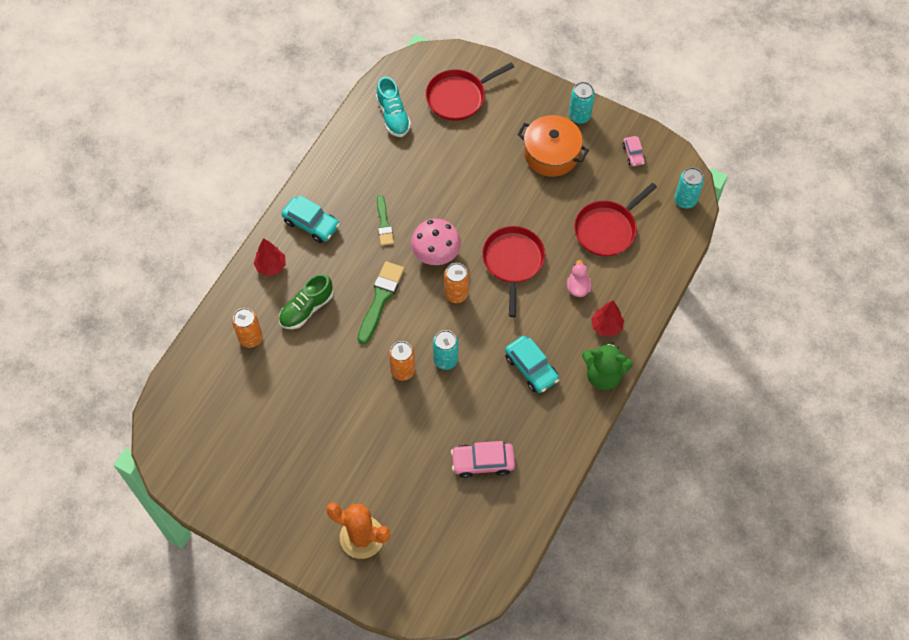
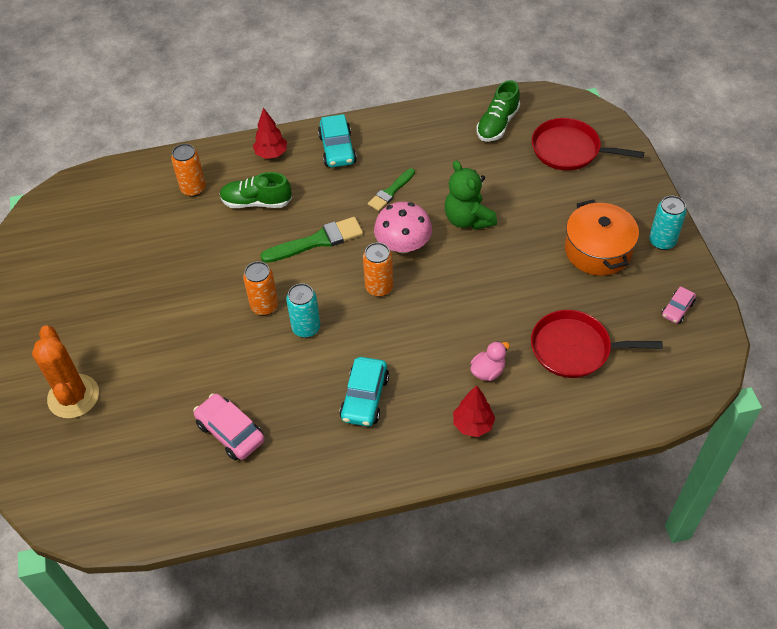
camera: 50 degrees right, 10 degrees down
(393, 116) = (497, 124): turquoise shoe -> green shoe
(513, 262) = (457, 304): red pan -> none
(603, 375) = (419, 461): green teddy bear -> green teddy bear (468, 219)
(685, 200) = (683, 387): turquoise can -> none

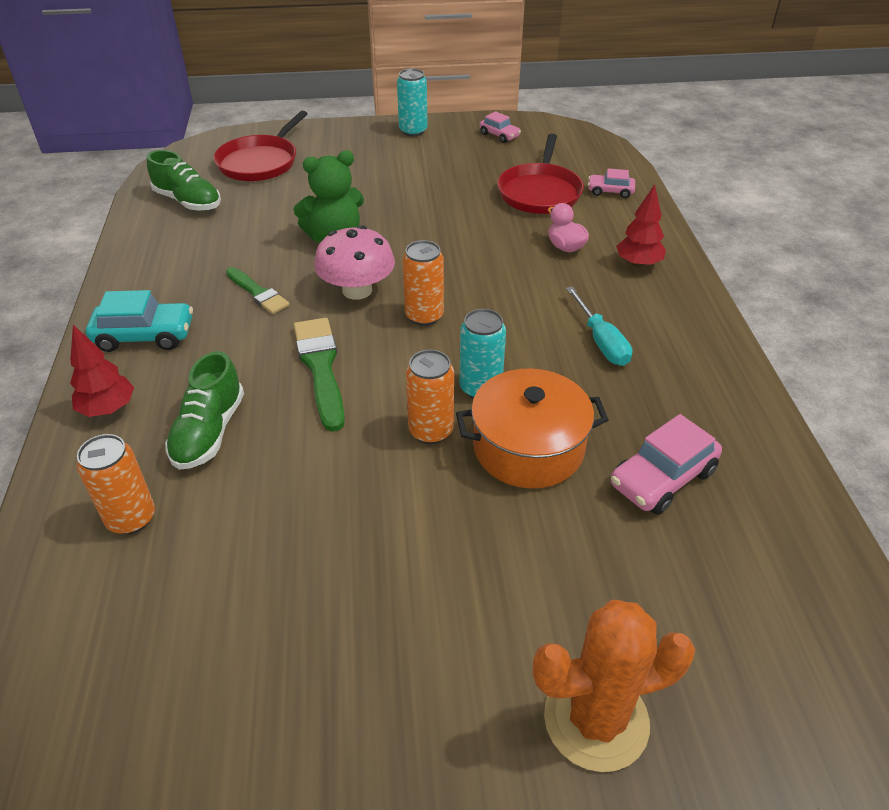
camera: 85 degrees left, 10 degrees down
(364, 398) = (601, 341): turquoise car -> turquoise screwdriver
(592, 405) = (610, 191): none -> pink car
(598, 250) = (413, 164): orange pot -> orange pot (528, 447)

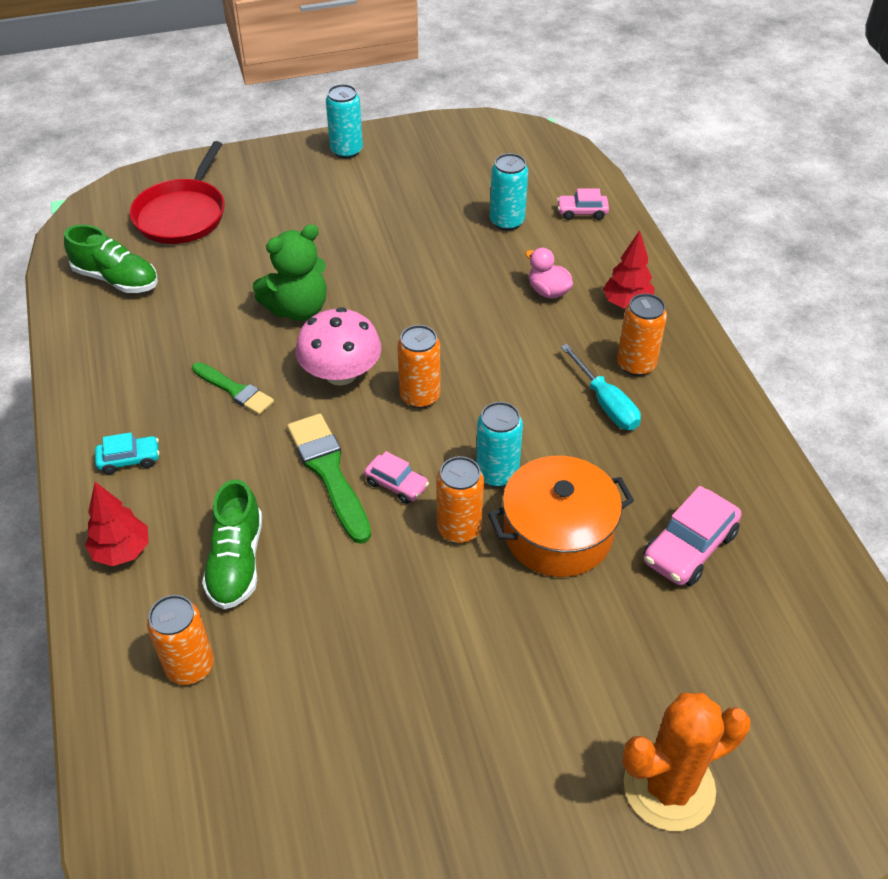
camera: 10 degrees left, 5 degrees up
(145, 336) = (129, 460): turquoise car -> turquoise car, size x0.59
(499, 135) = (446, 147): pink car -> pink car (396, 484)
(540, 192) = (507, 221): red pan -> turquoise can
(637, 313) = (636, 364): none -> orange can

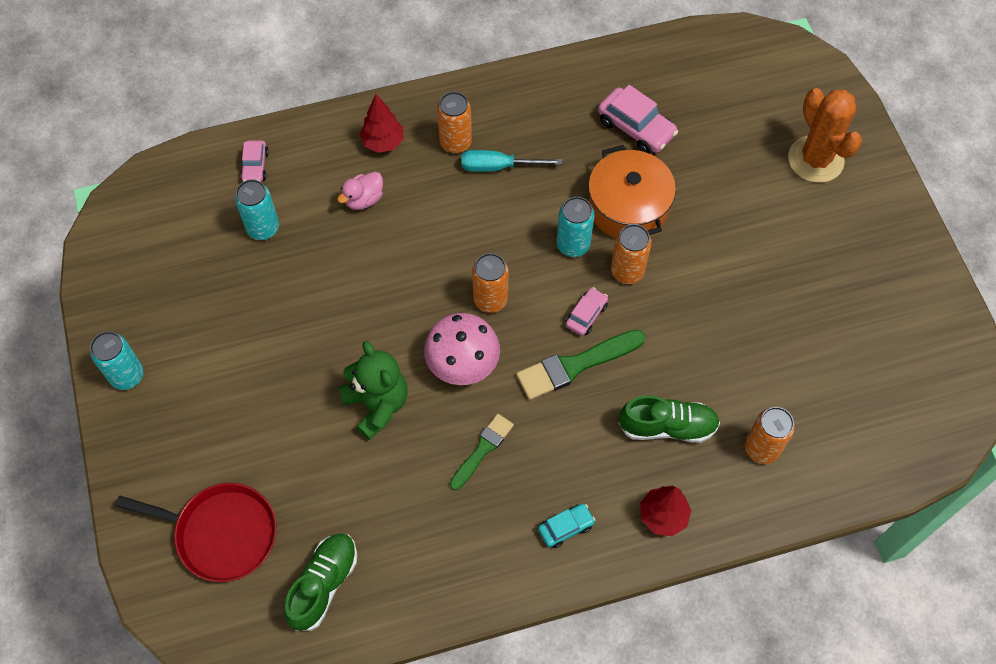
camera: 90 degrees left, 15 degrees up
(129, 460) = (566, 527): turquoise car -> turquoise car turned 75 degrees clockwise
(606, 403) = (498, 167): turquoise screwdriver -> turquoise screwdriver turned 150 degrees counterclockwise

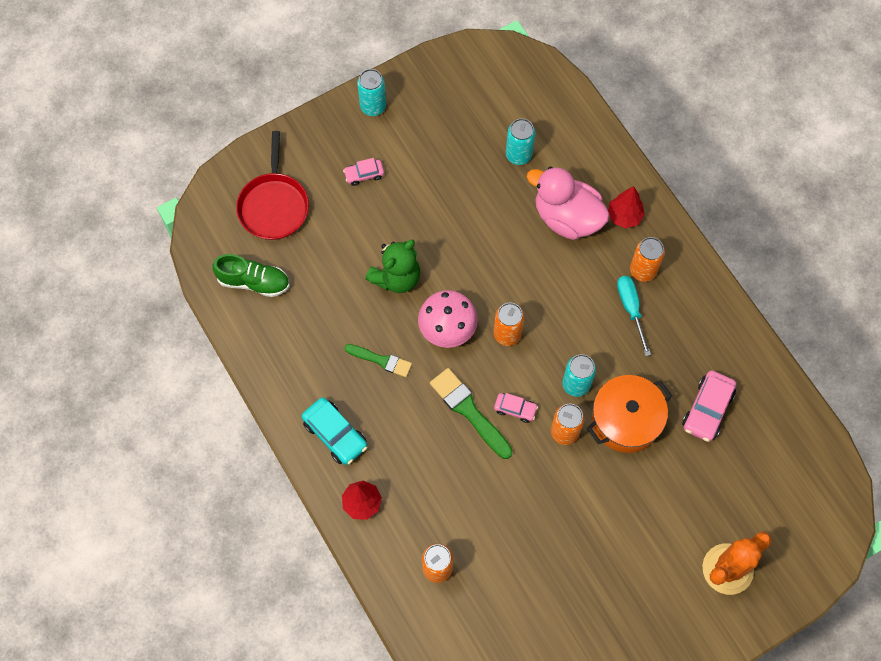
camera: 75 degrees right, 5 degrees up
(255, 166) = (571, 132): pink car -> pink car (364, 174)
(364, 199) = (567, 217): pink duck -> pink duck, size x2.08
(566, 527) = (335, 434): turquoise car -> turquoise car, size x1.69
(667, 427) = (436, 492): green shoe -> none

